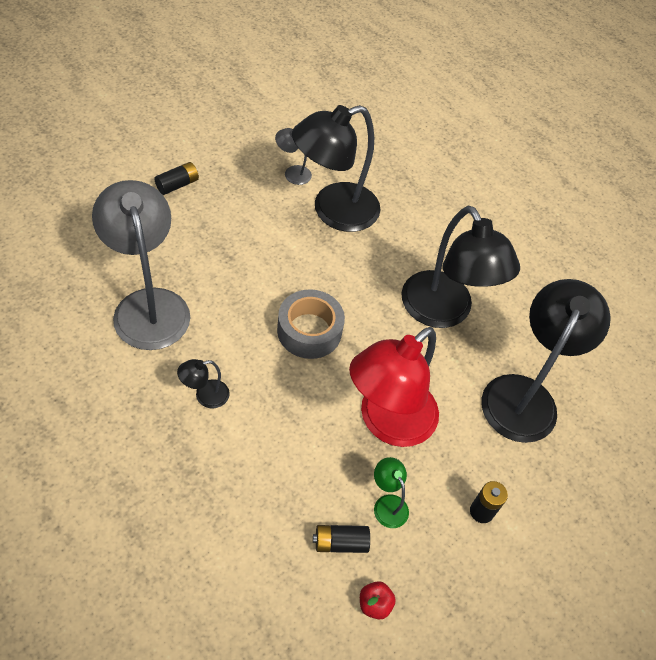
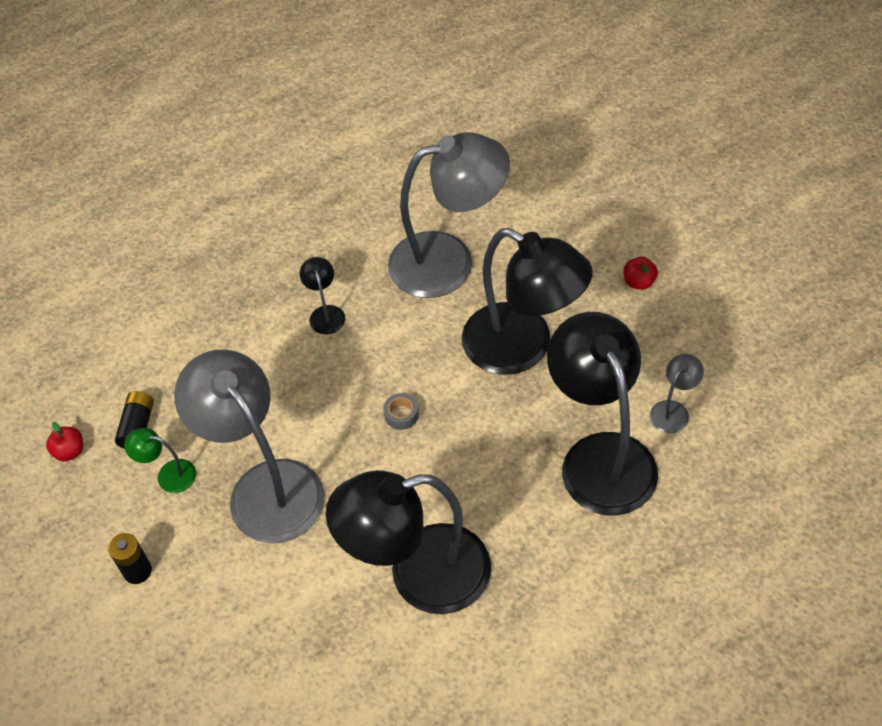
camera: 110 degrees right, 0 degrees up
(177, 185) = (639, 282): black battery -> red apple
(309, 331) = (401, 415): grey tape -> grey tape, size x0.43
(387, 423) = (265, 486): red lamp -> grey lamp
(387, 504) = (168, 475): green lamp -> green lamp turned 150 degrees counterclockwise
(524, 395) = (279, 656): black lamp -> black lamp (523, 348)

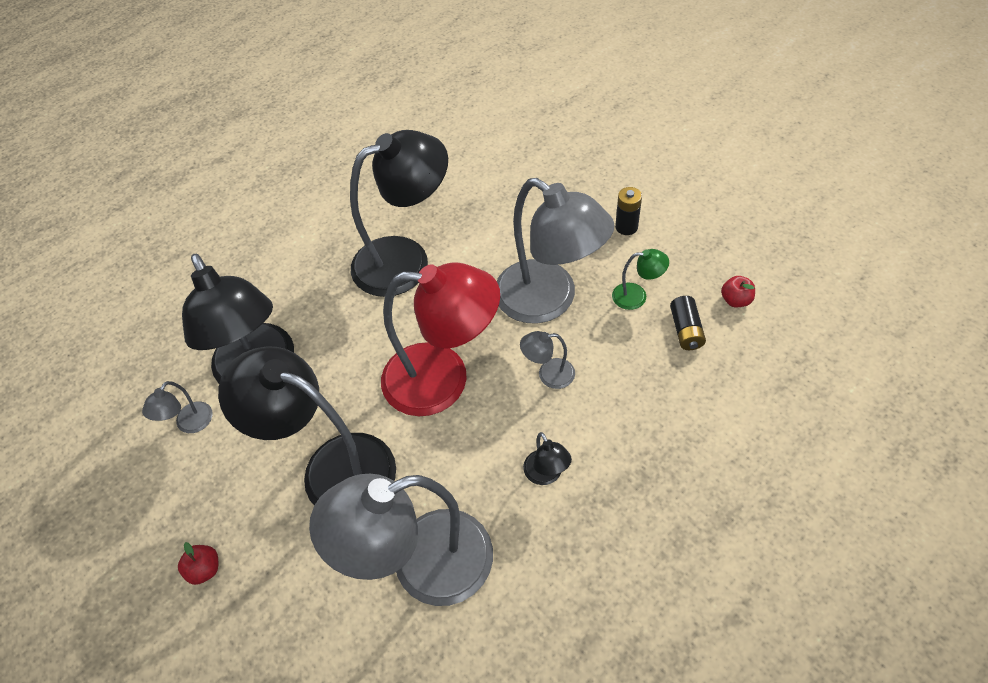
camera: 170 degrees right, 0 degrees up
(293, 403) = (548, 374): none -> grey lamp
(401, 415) = (443, 380): grey tape -> red lamp

